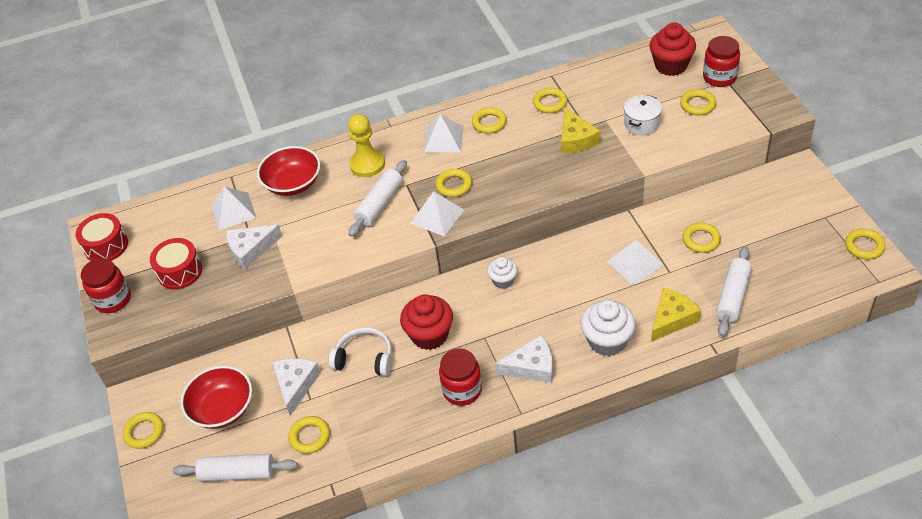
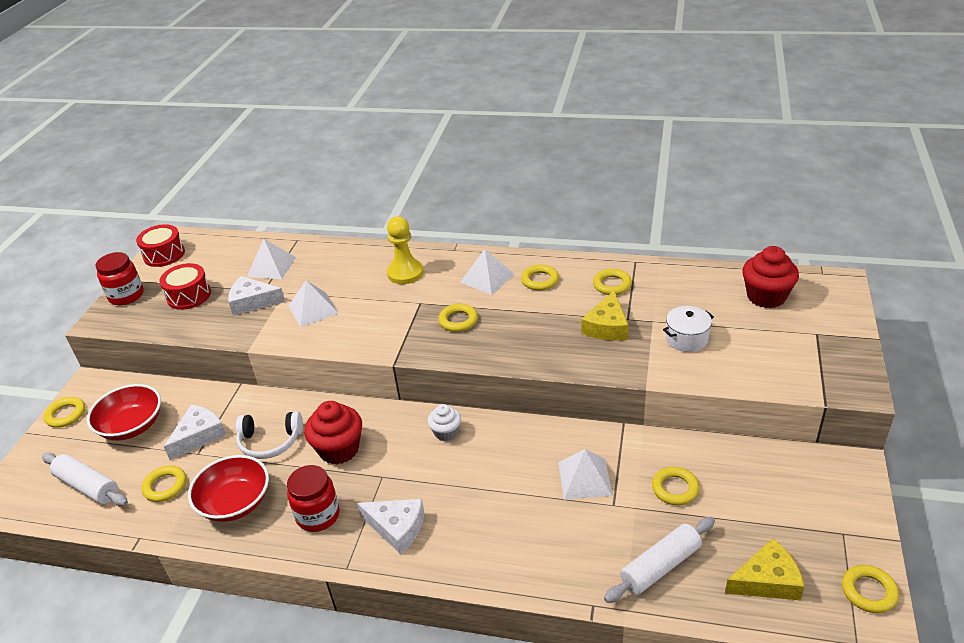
camera: 30 degrees right, 10 degrees down
(293, 183) = (334, 264): red bowl -> red bowl (235, 502)
(364, 358) = (270, 441): white headphones -> white headphones turned 135 degrees clockwise
(379, 204) = (383, 309): white rolling pin -> none
(437, 216) = (418, 341): white pyramid -> white pyramid (313, 309)
(607, 341) = (489, 542): white cupcake -> none
(672, 319) = (574, 555): yellow cheese -> yellow cheese (767, 580)
(697, 105) = (763, 345): yellow ring -> none
(719, 77) = (811, 327): red jar -> none

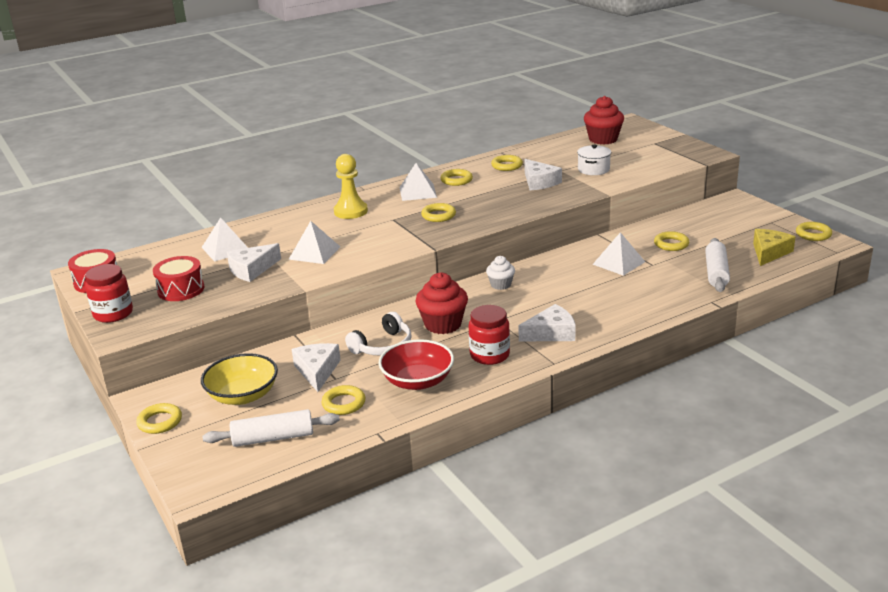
camera: 45 degrees left, 10 degrees down
(132, 426) = (243, 395): red bowl -> yellow bowl
(607, 326) = (539, 182): yellow cheese -> white cheese

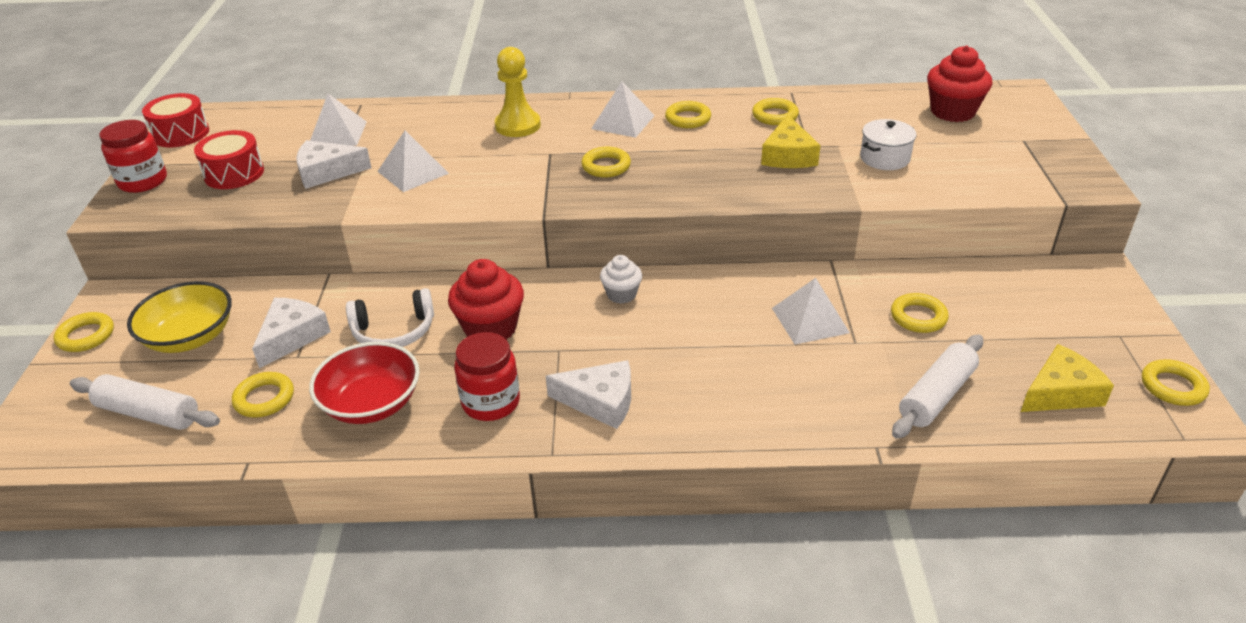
camera: 30 degrees right, 10 degrees up
(539, 182) = (788, 155): white cheese -> yellow cheese

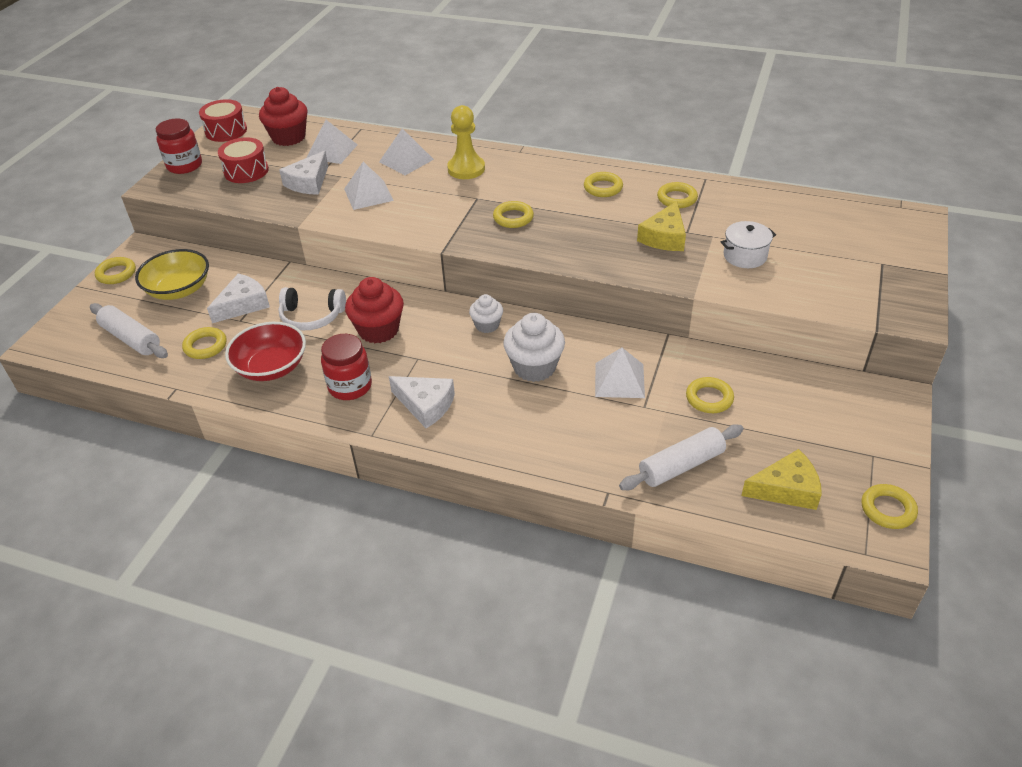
camera: 20 degrees right, 5 degrees up
(327, 172) = (309, 182): white cheese -> white cheese turned 75 degrees counterclockwise
(623, 122) = (549, 181): white pyramid -> white pyramid (406, 160)
(705, 328) = (534, 367): none -> white cupcake
(952, 112) = (836, 224): red cupcake -> red cupcake (288, 137)

